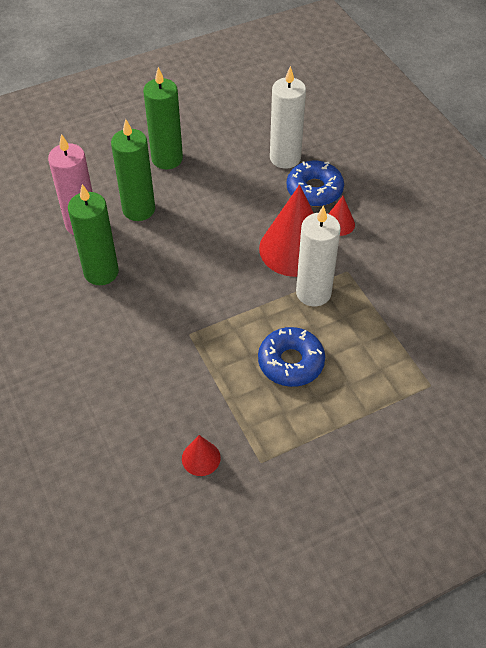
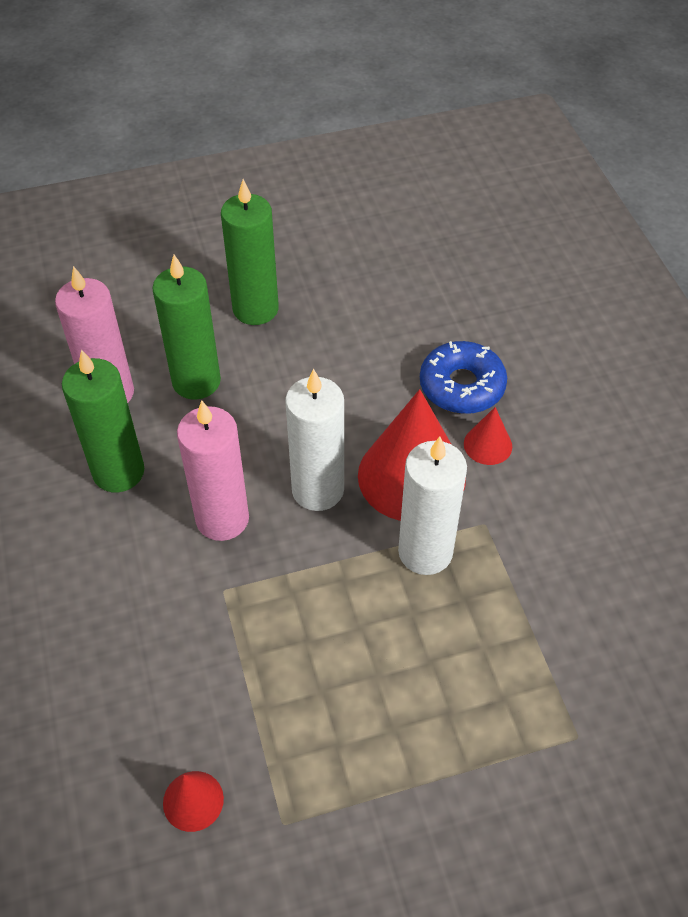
camera: 10 degrees right, 0 degrees up
(177, 291) = (222, 519): none -> pink candle
(285, 158) = (428, 330): white candle -> white candle (318, 490)
(291, 362) = (366, 662): blue donut -> none

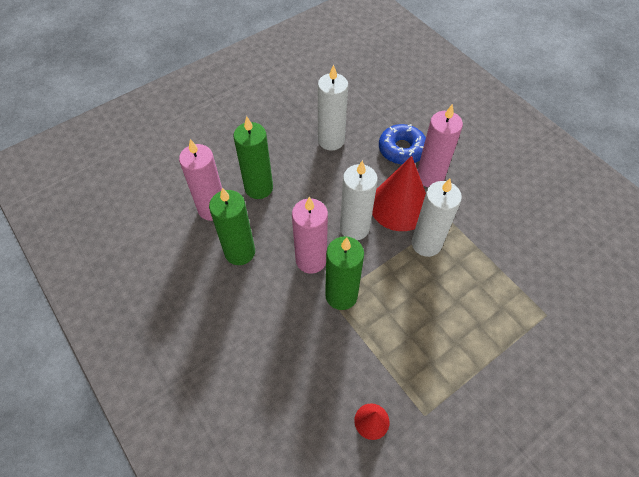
camera: 20 degrees left, 5 degrees up
(255, 309) = (272, 138): green candle -> green candle (341, 295)
(349, 339) = (331, 140): none -> white candle
(488, 445) = (430, 177): red cone -> pink candle

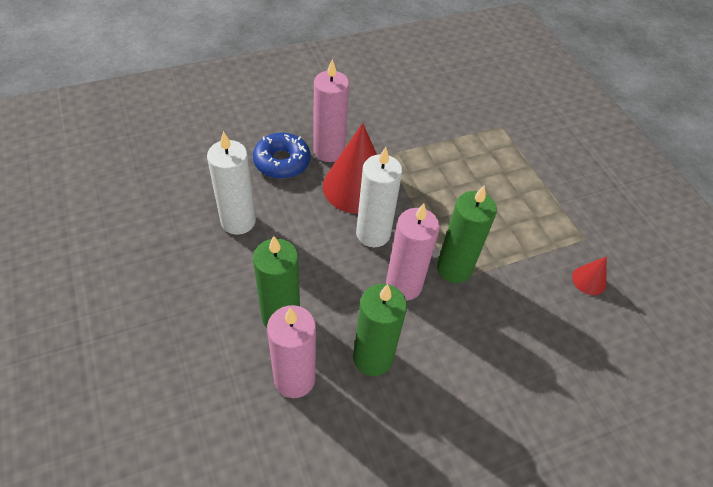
camera: 80 degrees left, 5 degrees down
(426, 244) = (410, 181): white candle -> none

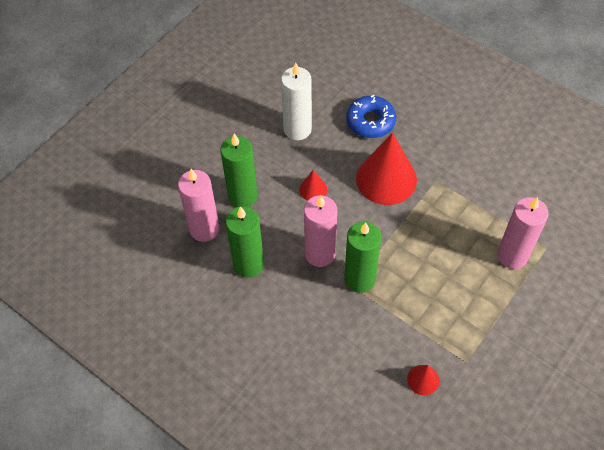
camera: 65 degrees right, 5 degrees up
(323, 249) = (313, 189): none -> red cone
(329, 151) = (406, 143): pink candle -> pink candle (512, 256)
(373, 234) = (350, 212): white candle -> none

